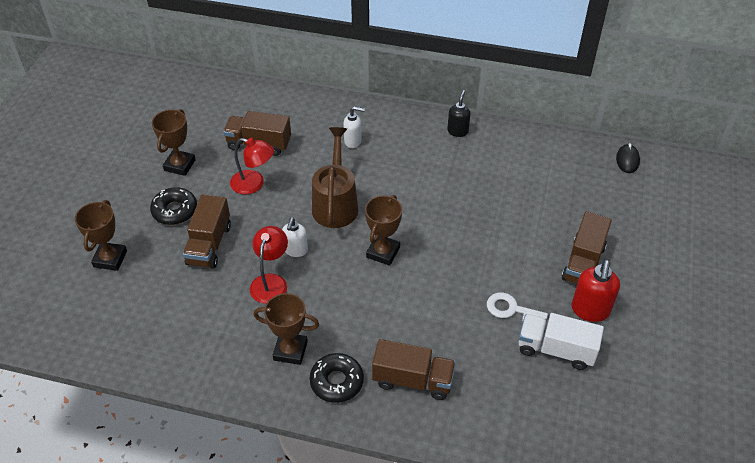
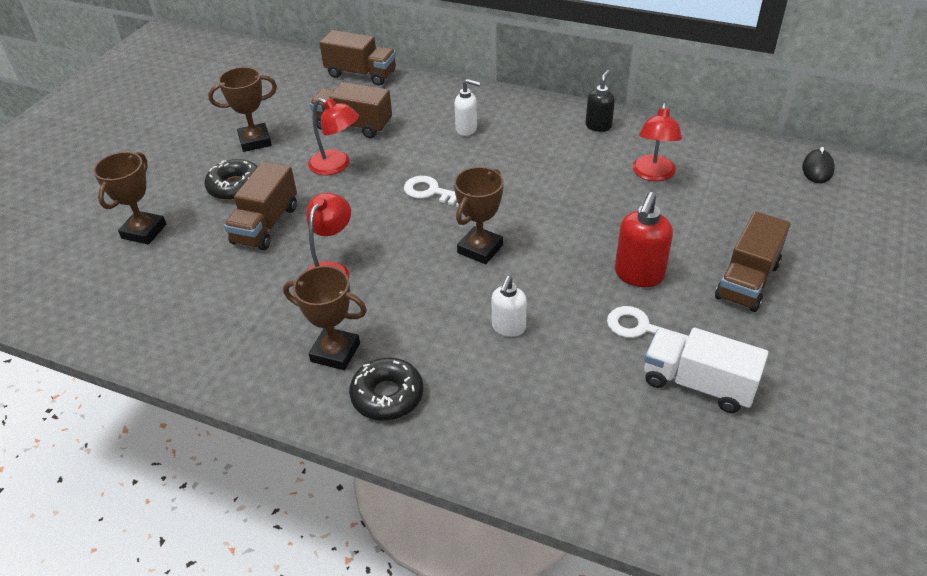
camera: 10 degrees right, 5 degrees down
(180, 165) = (255, 141): brown trophy -> brown trophy turned 45 degrees clockwise
(296, 250) = (370, 239): white soap dispenser -> white soap dispenser (508, 328)
(335, 204) = (431, 192): brown watering can -> white key
(413, 380) = (491, 403): brown truck -> brown truck (361, 74)
(505, 174) = (653, 174): none -> red lamp
(590, 310) = (751, 339): red soap dispenser -> red soap dispenser (638, 275)

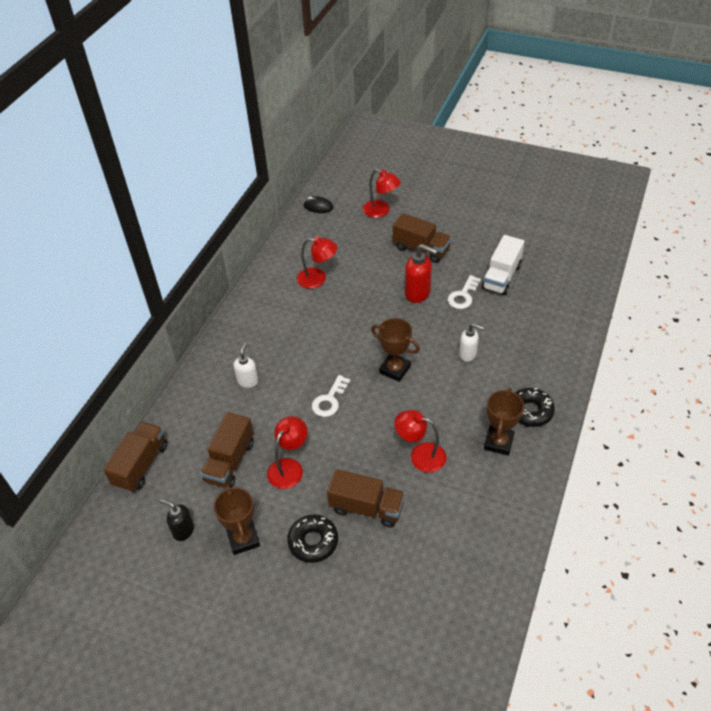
camera: 90 degrees left, 5 degrees up
(144, 231) = (373, 604): brown trophy -> none
(598, 126) = (255, 303): black soap dispenser -> black soap dispenser (183, 530)
(832, 235) = (381, 211): none -> red lamp

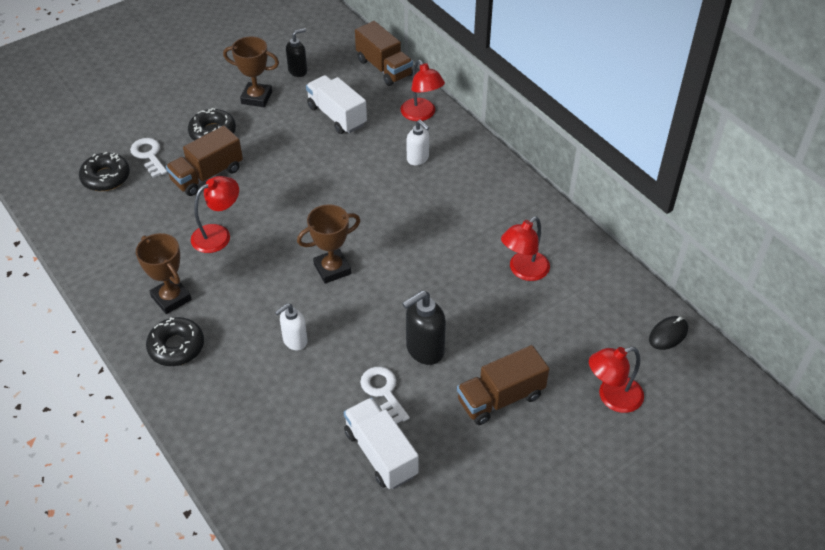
camera: 120 degrees right, 0 degrees up
(230, 461) = (337, 116): brown truck -> white truck
(289, 467) = (295, 147): red lamp -> red lamp (421, 114)
(329, 400) = (341, 203): white key -> white key (149, 155)
(418, 293) = (424, 350): red soap dispenser -> black soap dispenser
(428, 586) = (106, 177): none -> black donut

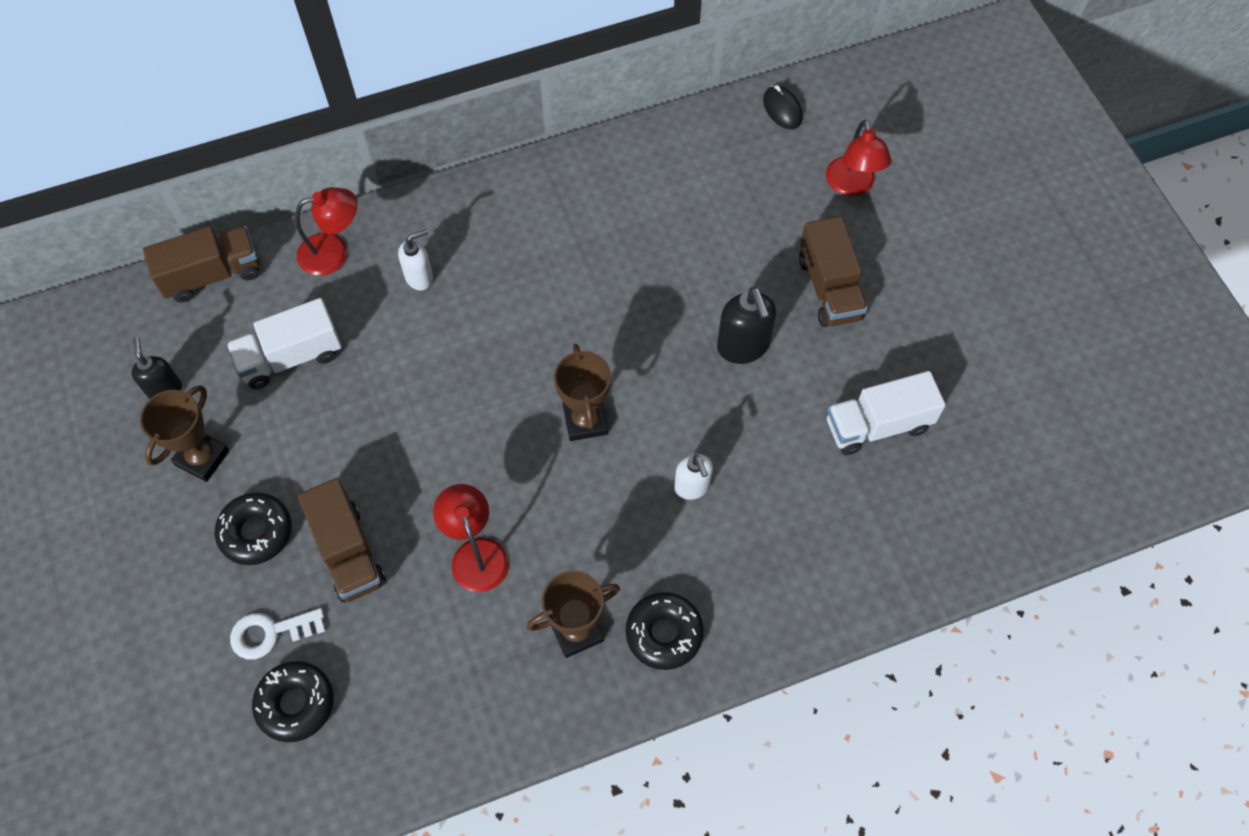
camera: 75 degrees left, 15 degrees up
(383, 392) = (793, 404): white key -> none
(523, 271) = (653, 214): red lamp -> none

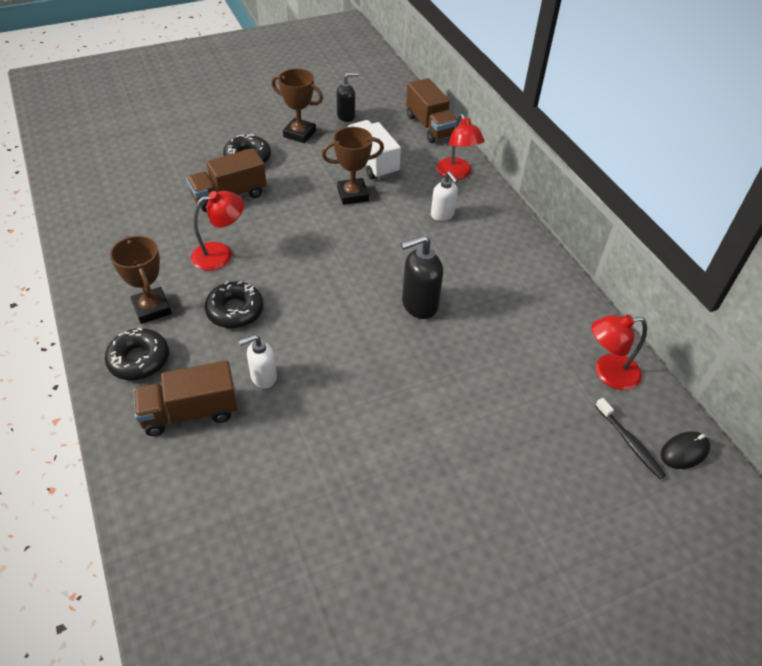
camera: 85 degrees right, 15 degrees down
(271, 633) = (180, 169): white key -> none
(295, 703) = (132, 182): black donut -> black donut (235, 311)
(585, 420) = (325, 309): brown trophy -> brown trophy (353, 195)
(743, 347) = (400, 415): black soap dispenser -> black soap dispenser (419, 305)
(773, 150) = (630, 442): none -> black toothbrush
(829, 288) = (473, 488): brown truck -> brown truck (190, 412)
(852, 186) = (606, 515): red lamp -> red lamp (608, 373)
(877, 425) = (320, 527): white truck -> none

